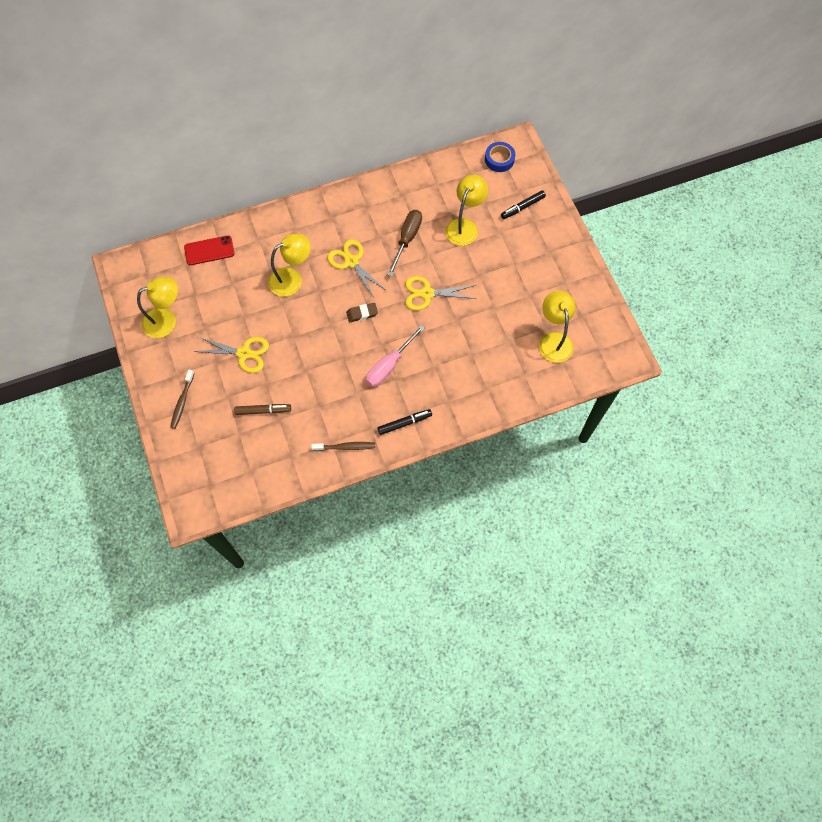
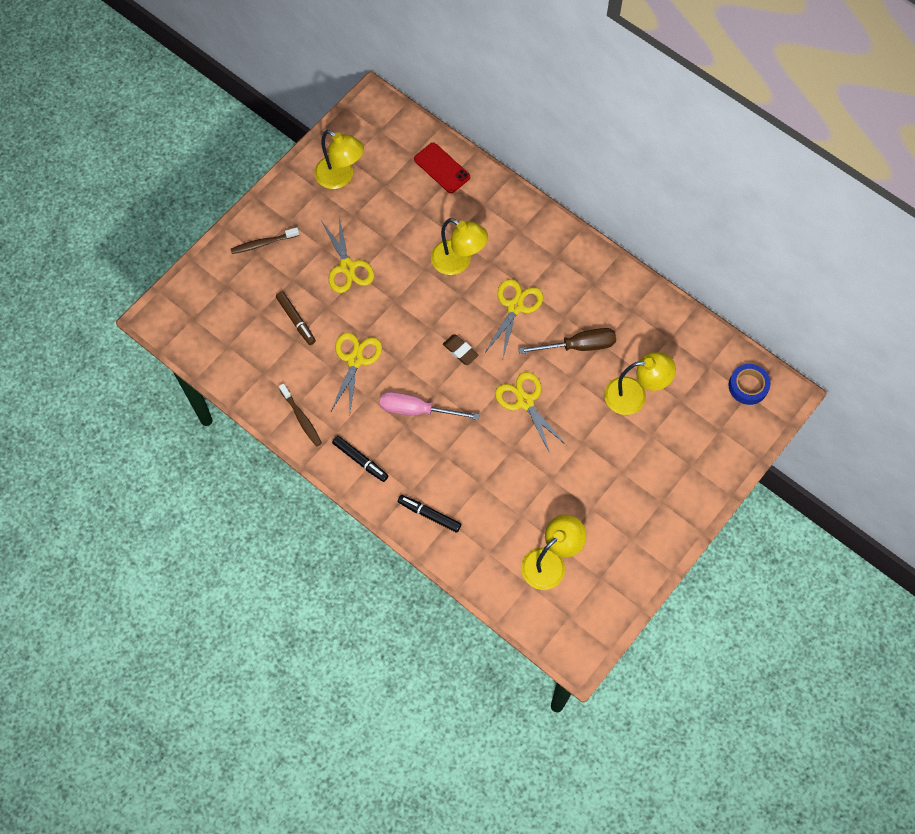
camera: 60 degrees right, 0 degrees up
(323, 386) = (355, 360): none -> yellow scissors
(523, 207) = (701, 444): black marker -> black marker (429, 515)

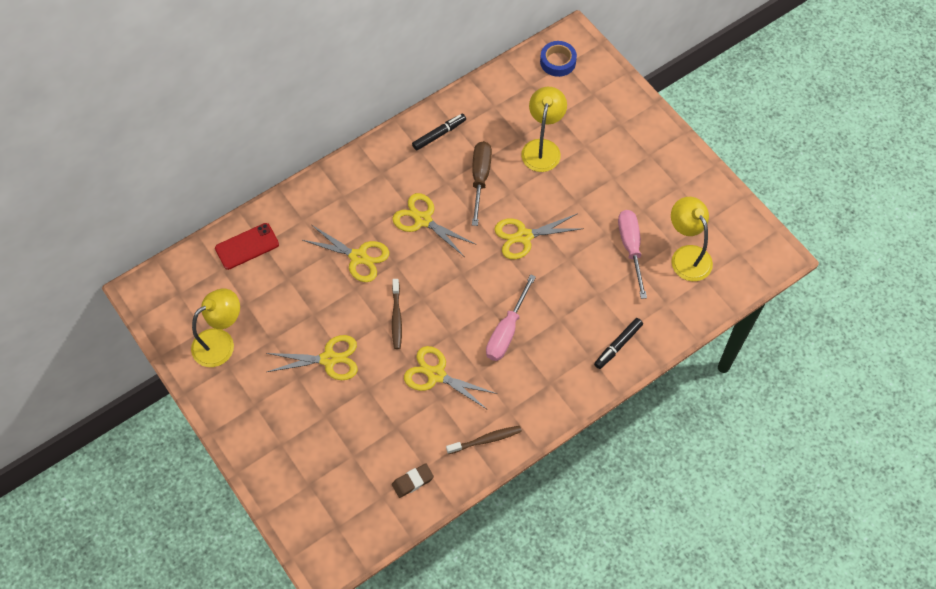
camera: 75 degrees left, 5 degrees down
(263, 243) = (272, 436): brown toothbrush -> brown toothbrush (396, 317)
(296, 320) = (373, 422): brown marker -> none
(360, 460) = (546, 394): black marker -> black marker (439, 134)
(458, 262) = (358, 257): yellow lamp -> yellow scissors
(460, 351) = (455, 278): brown eraser -> brown eraser (412, 481)
(542, 505) = (631, 248): none -> pink screwdriver

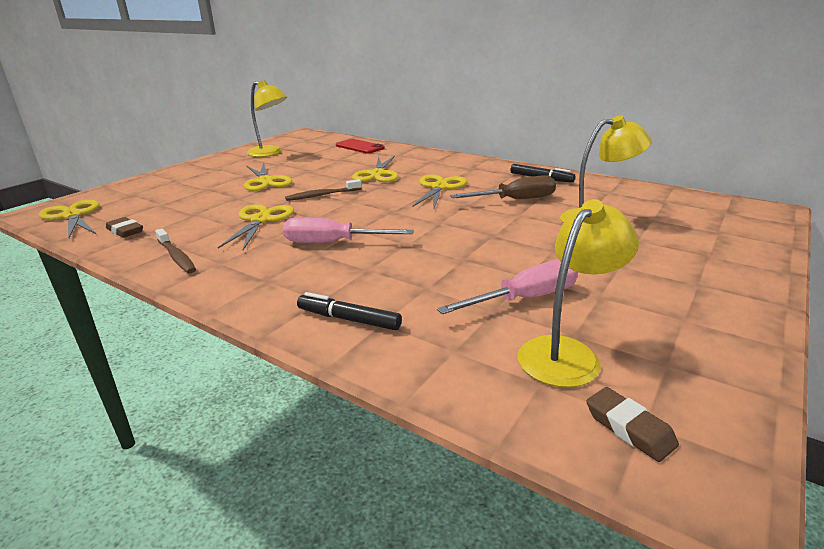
camera: 70 degrees right, 35 degrees down
(524, 236) = (468, 230): yellow scissors -> yellow scissors (72, 216)
(557, 62) = (720, 208): blue tape -> none
(742, 262) = (629, 428): none -> brown eraser

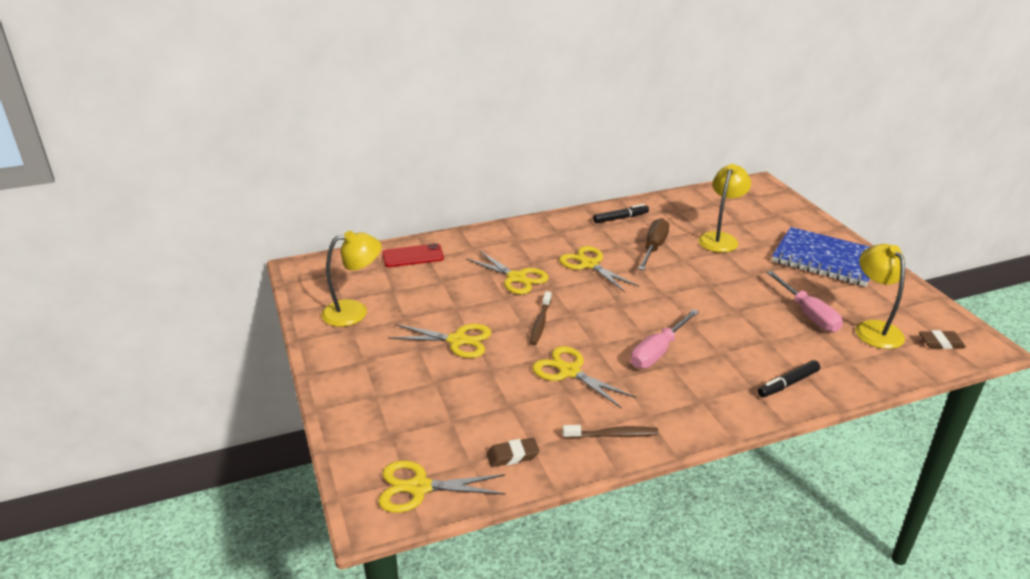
camera: 55 degrees left, 5 degrees up
(525, 298) = (808, 314): pink screwdriver -> pink screwdriver turned 150 degrees clockwise
(682, 281) = (825, 259): none -> blue notebook

